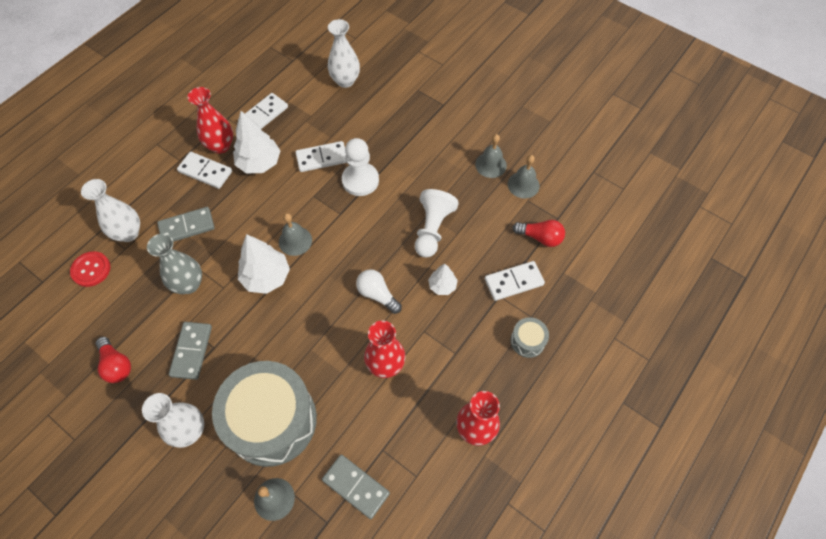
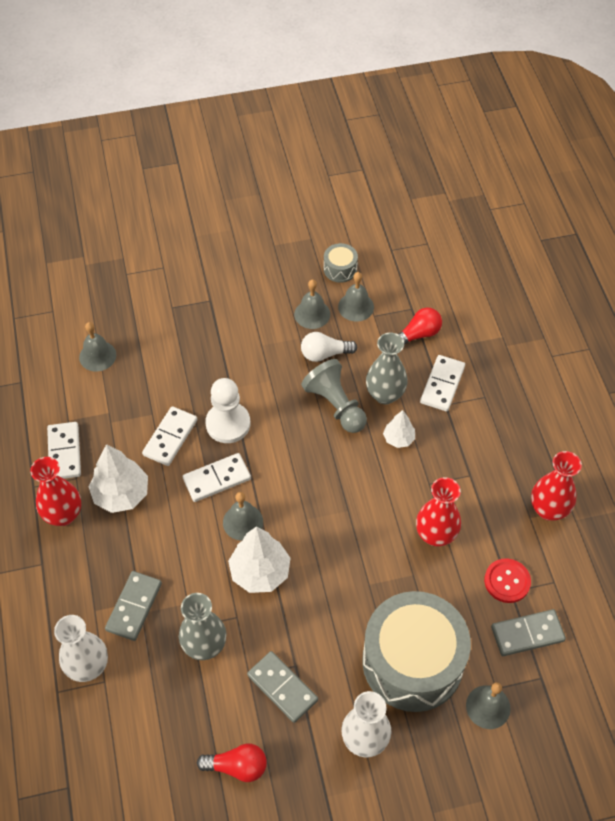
camera: 50 degrees left, 5 degrees down
(91, 269) = (99, 729): red button -> red button (507, 581)
(205, 171) = (82, 548): white domino -> white domino (217, 479)
(345, 81) = (97, 356): white vase -> grey bell
(377, 294) = (362, 494): white light bulb -> white light bulb (325, 354)
(432, 229) = (335, 405): white pawn -> grey pawn
(470, 252) = (385, 394): none -> grey vase
(527, 341) = (504, 416): grey drum -> grey drum (340, 269)

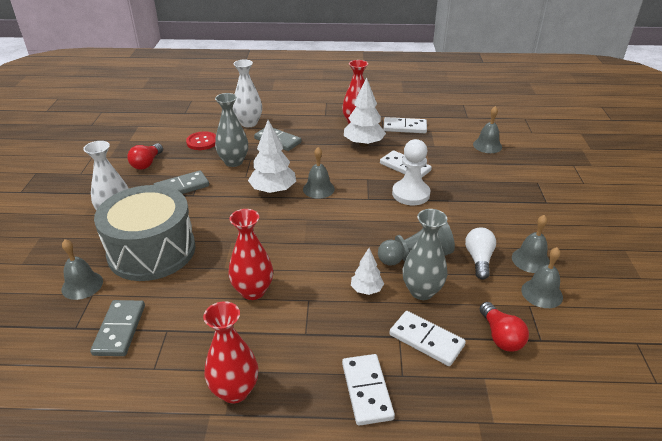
camera: 105 degrees right, 20 degrees down
(217, 479) = (361, 182): white domino -> white domino (367, 391)
(340, 269) = (597, 292): grey drum -> none
(507, 581) = (178, 330): red button -> red button (202, 142)

